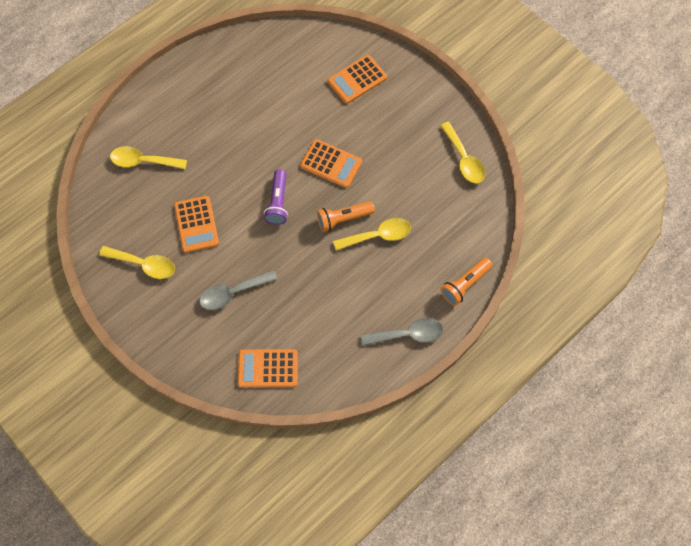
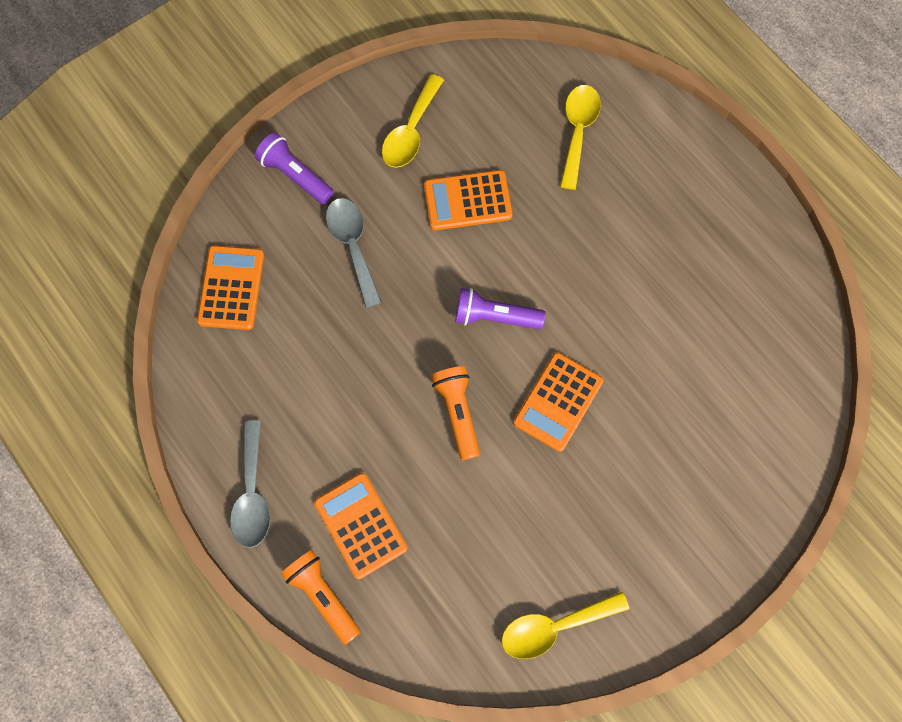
camera: 95 degrees right, 5 degrees up
(180, 337) = (295, 176): none -> purple flashlight
(357, 79) = (719, 458): orange calculator -> orange calculator (360, 525)
(378, 235) = (424, 464): yellow spoon -> none

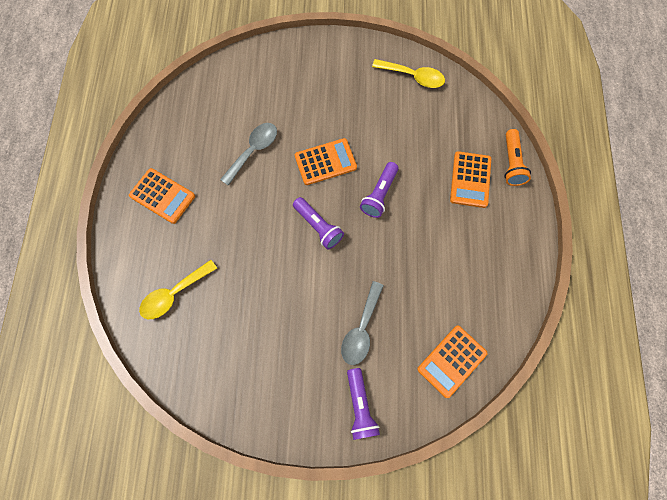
camera: 140 degrees left, 0 degrees up
(252, 494) = (516, 235): grey spoon -> grey spoon (253, 151)
(410, 132) = (267, 377): yellow spoon -> none
(457, 413) = (379, 194): orange flashlight -> purple flashlight
(467, 201) = (274, 303): orange calculator -> orange calculator (162, 196)

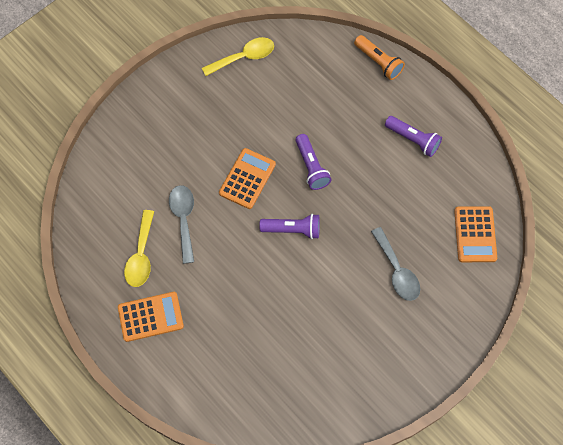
camera: 45 degrees left, 5 degrees down
(174, 294) = (241, 375): yellow spoon -> yellow spoon (141, 256)
(360, 406) = (448, 320): purple flashlight -> purple flashlight (413, 139)
(470, 180) = (363, 99): orange calculator -> none

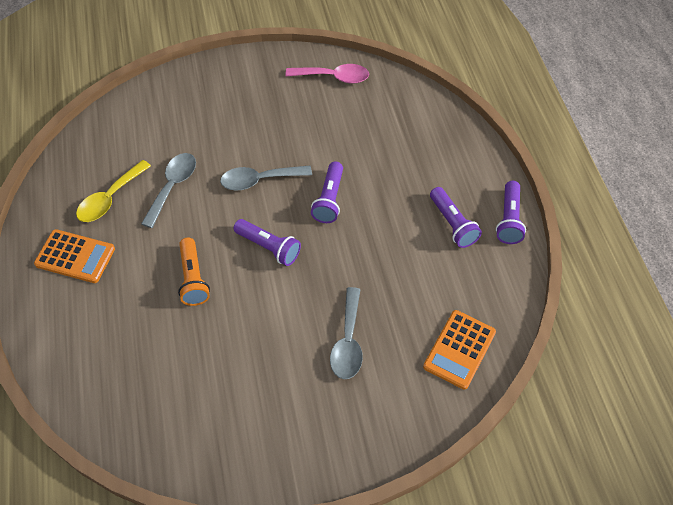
camera: 30 degrees right, 10 degrees down
(244, 57) = (334, 77): yellow spoon -> pink spoon
(247, 179) = (259, 180): orange calculator -> grey spoon
(378, 62) = (464, 138): orange flashlight -> orange flashlight (193, 278)
(450, 115) = (509, 219): none -> purple flashlight

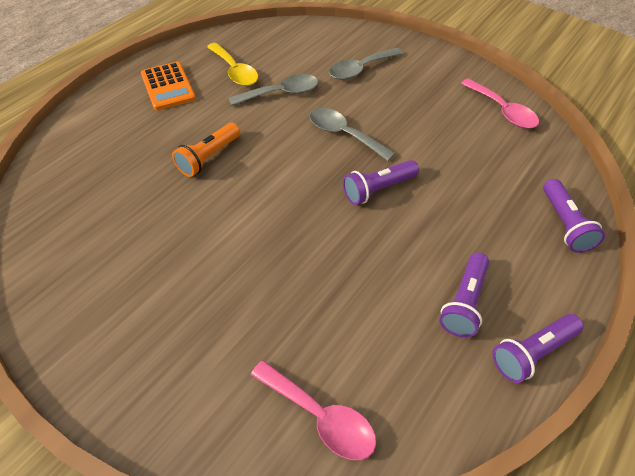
camera: 50 degrees right, 5 degrees down
(110, 199) = (235, 71): yellow spoon -> yellow spoon turned 120 degrees counterclockwise
(269, 247) = (286, 182): purple flashlight -> purple flashlight (564, 224)
(348, 342) = (241, 305): grey spoon -> grey spoon (360, 69)
(459, 349) = (320, 416): orange calculator -> pink spoon

